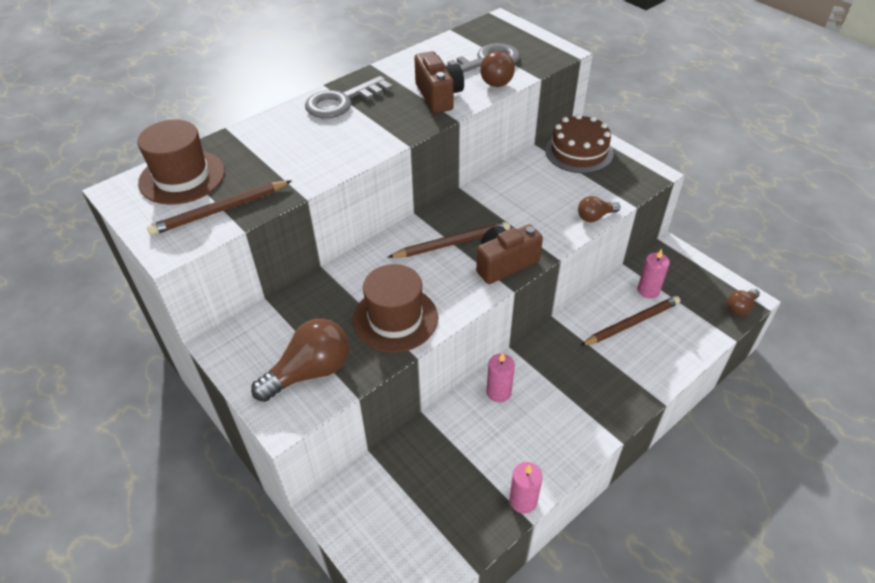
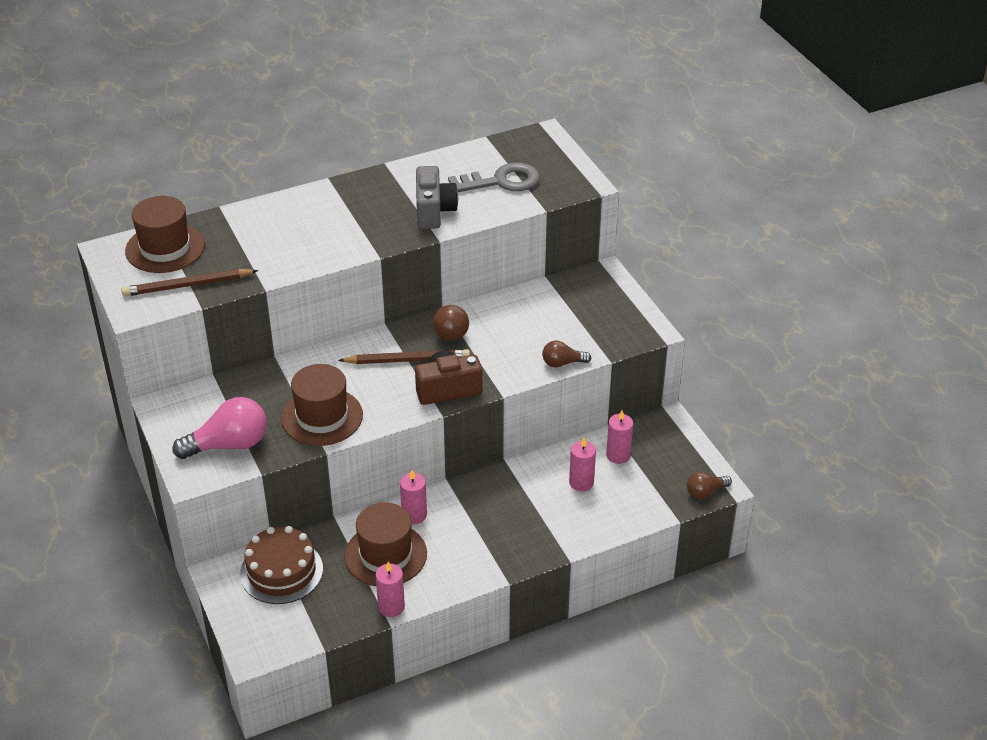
camera: 15 degrees right, 5 degrees down
(310, 372) = (229, 445): brown light bulb -> pink light bulb
(342, 102) = (338, 200): grey key -> none
(438, 96) = (434, 211): brown camera -> grey camera
(491, 442) = (385, 555): none -> brown hat
(496, 84) = (498, 208): brown ball -> brown ball (451, 336)
(579, 152) = (587, 293): brown cake -> brown cake (281, 571)
(631, 323) = (581, 482): brown pencil -> pink candle

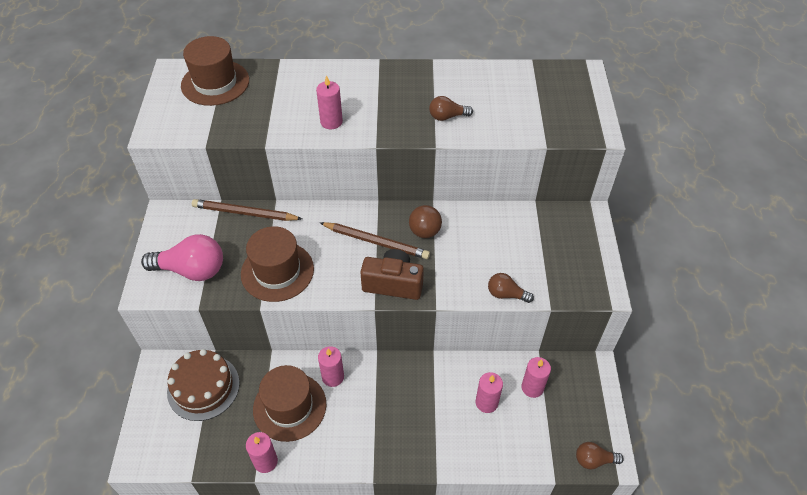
camera: 25 degrees right, 10 degrees up
(188, 285) = (209, 122): brown pencil -> brown pencil (245, 213)
(319, 249) = (331, 122): none -> pink candle
(434, 211) = (447, 116): grey camera -> brown light bulb
(501, 181) = (522, 106): grey key -> none

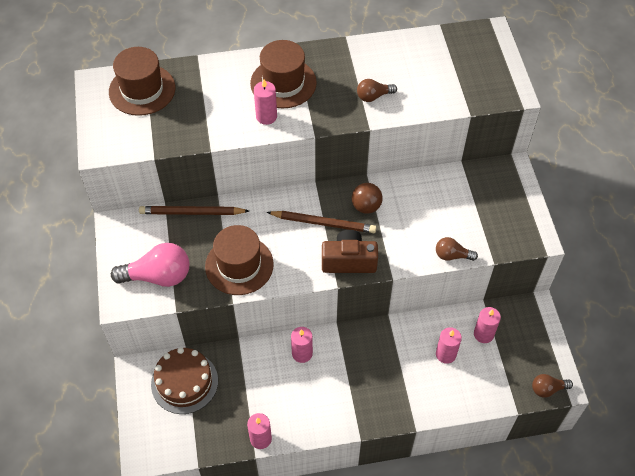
camera: 10 degrees left, 5 degrees up
(289, 406) = (269, 387): brown hat -> brown hat (283, 83)

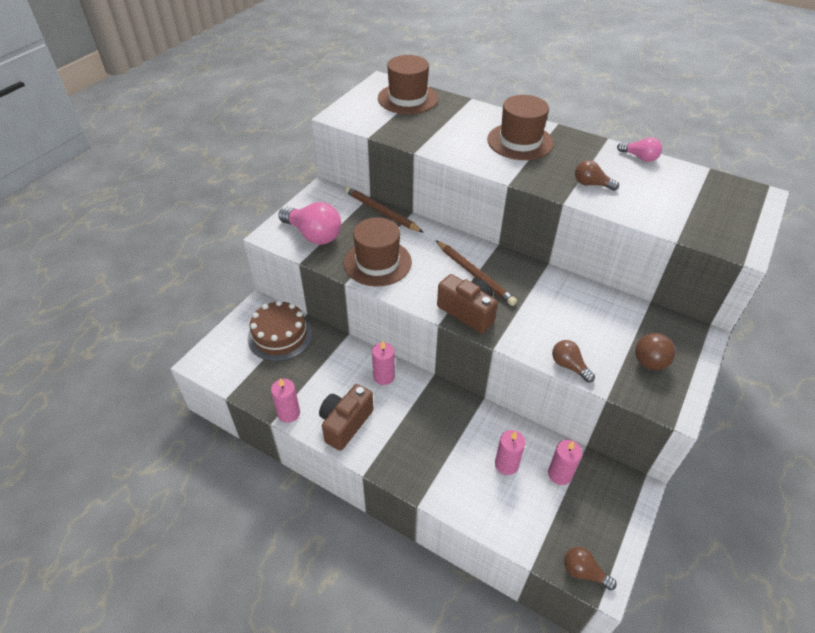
camera: 40 degrees right, 10 degrees down
(266, 116) = (482, 154): pink candle -> none
(310, 412) = (345, 423): none -> brown camera
(366, 206) = (524, 284): brown ball -> brown ball (649, 363)
(384, 44) = (639, 157): none -> pink light bulb

